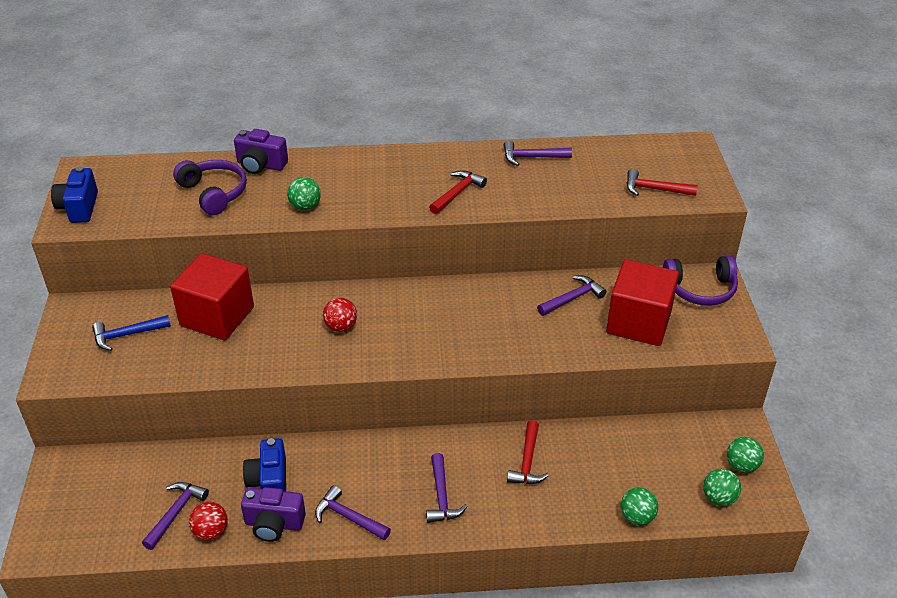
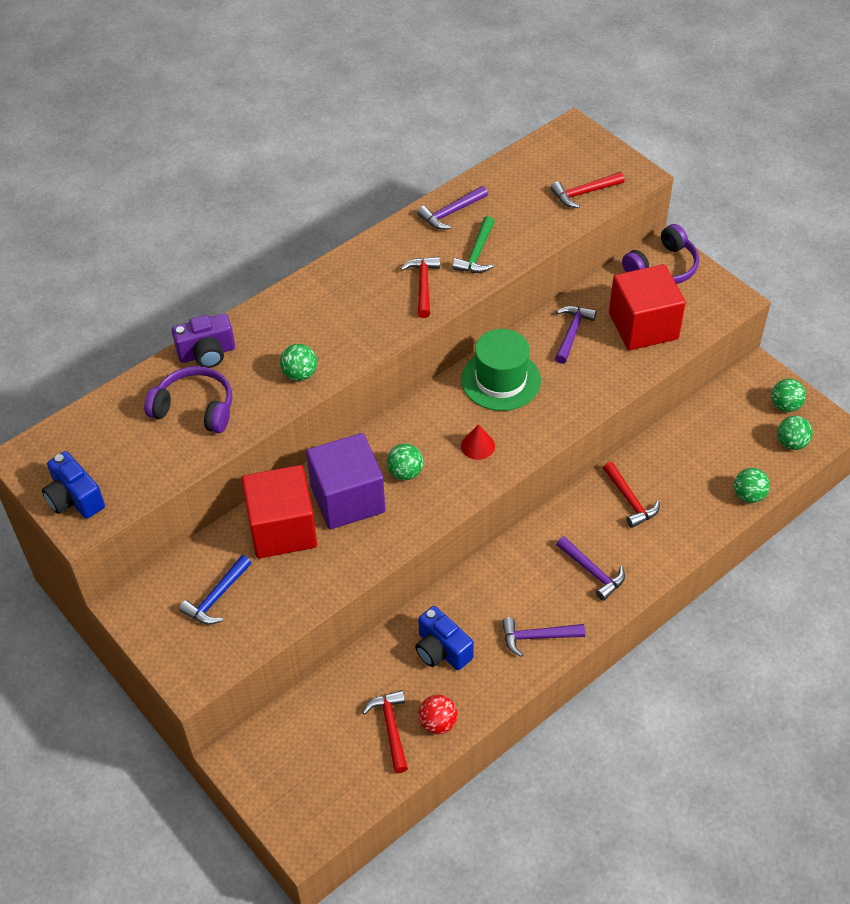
camera: 35 degrees left, 10 degrees up
(175, 513) = (391, 728): purple hammer -> red hammer
(274, 524) = (483, 682): purple camera -> none
(282, 321) = (347, 499): none -> purple cube
(341, 326) = (405, 472): red ball -> green ball
(413, 337) = (478, 446): none -> red cone
(480, 302) = (501, 380): none -> green hat
(522, 191) = (477, 253): none -> green hammer

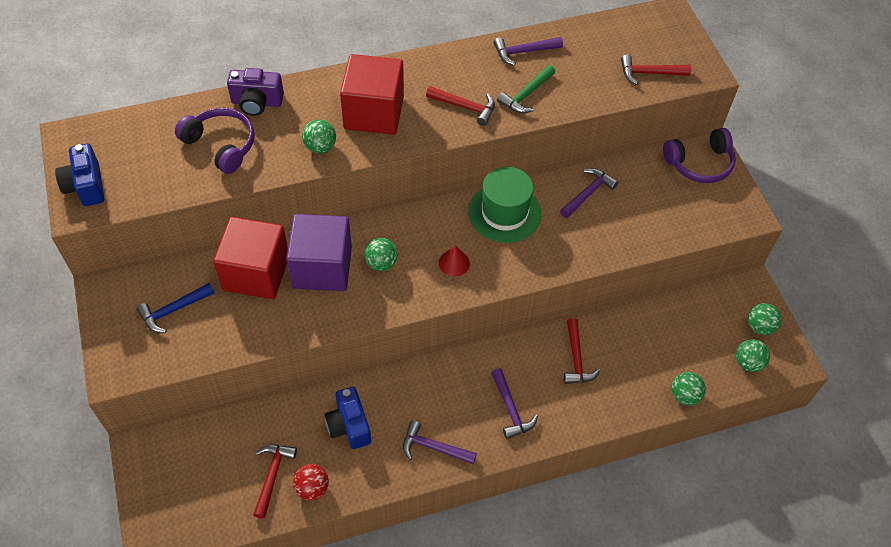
camera: 20 degrees right, 5 degrees up
(423, 285) = (465, 107): red hammer -> red hammer turned 90 degrees clockwise
(643, 326) = (654, 210): red cube -> red cube (374, 113)

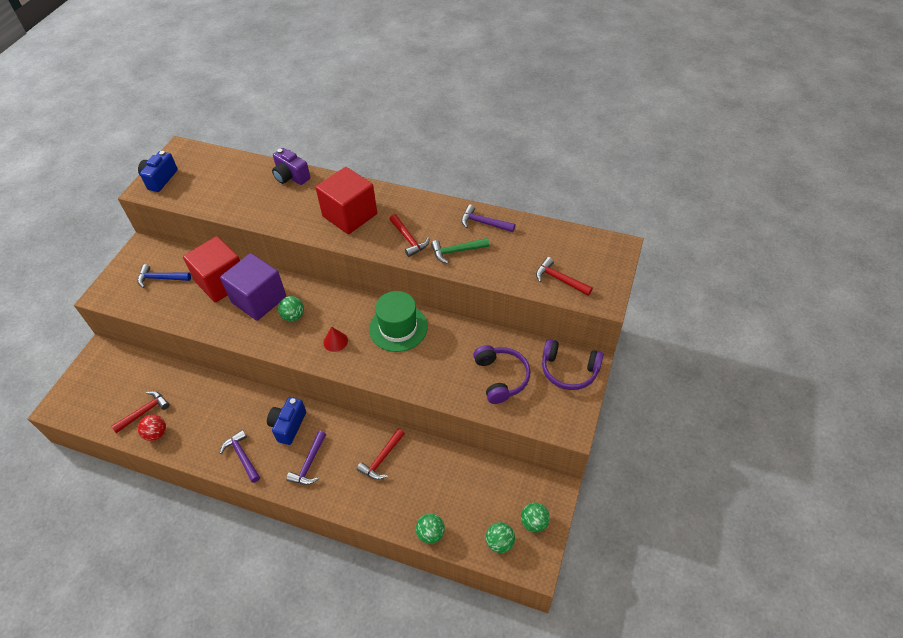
camera: 40 degrees right, 5 degrees down
(221, 145) = (247, 191): purple headphones -> purple headphones (501, 377)
(320, 147) = (298, 220): green ball -> none
(349, 426) = (210, 410): blue camera -> blue camera (288, 426)
(588, 193) = (466, 346): purple hammer -> none

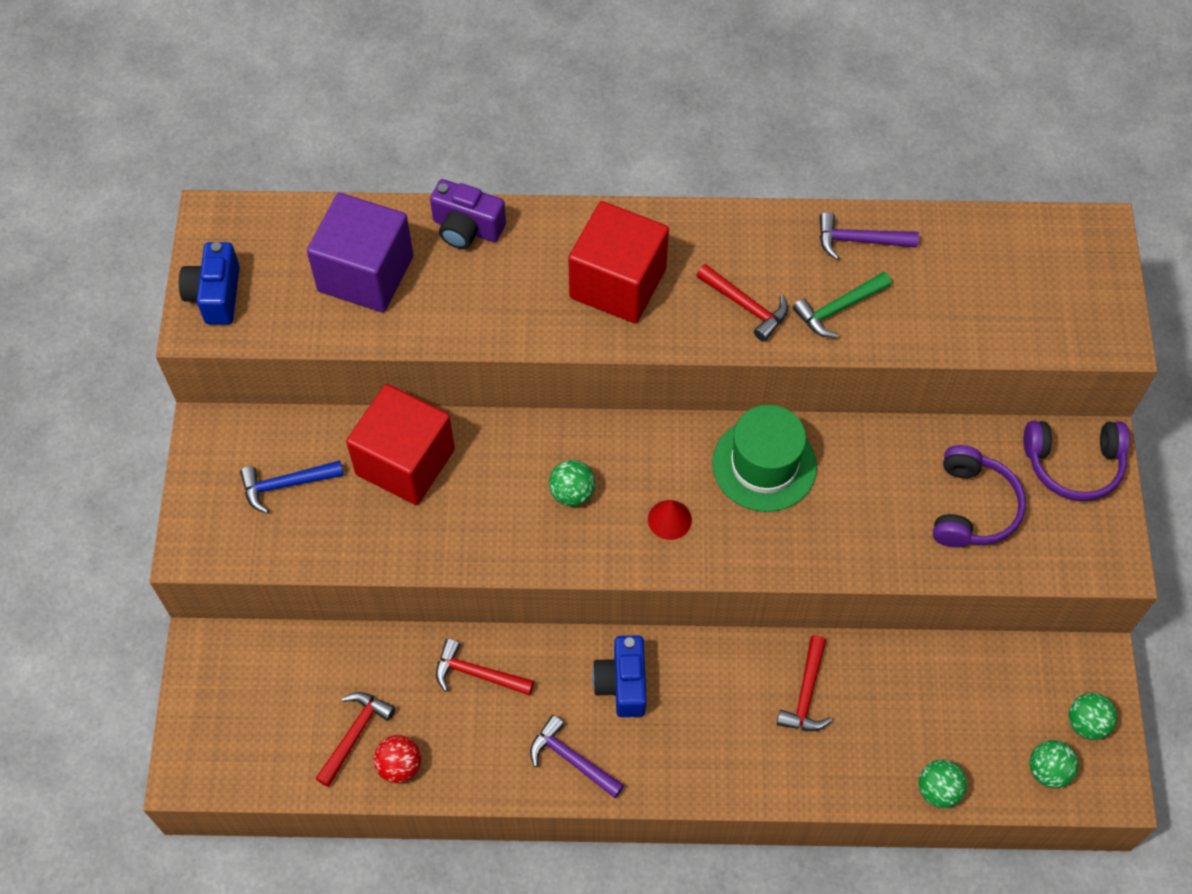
camera: 20 degrees left, 10 degrees up
(259, 299) = (492, 477): purple cube -> purple cube (365, 273)
(309, 463) = (691, 737): purple hammer -> none
(501, 377) = (972, 507): purple headphones -> purple headphones turned 45 degrees clockwise
(560, 280) = (1030, 319): red hammer -> red hammer (478, 674)

